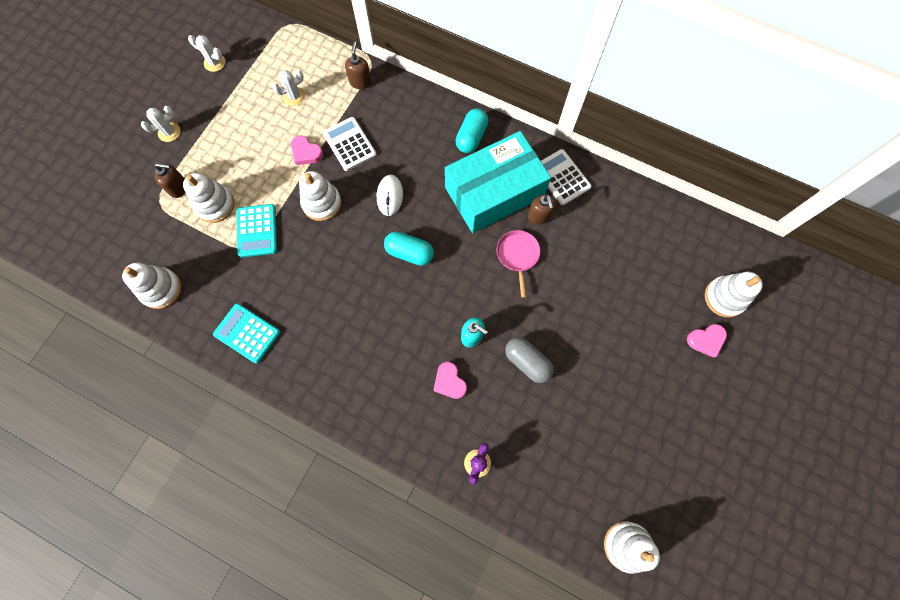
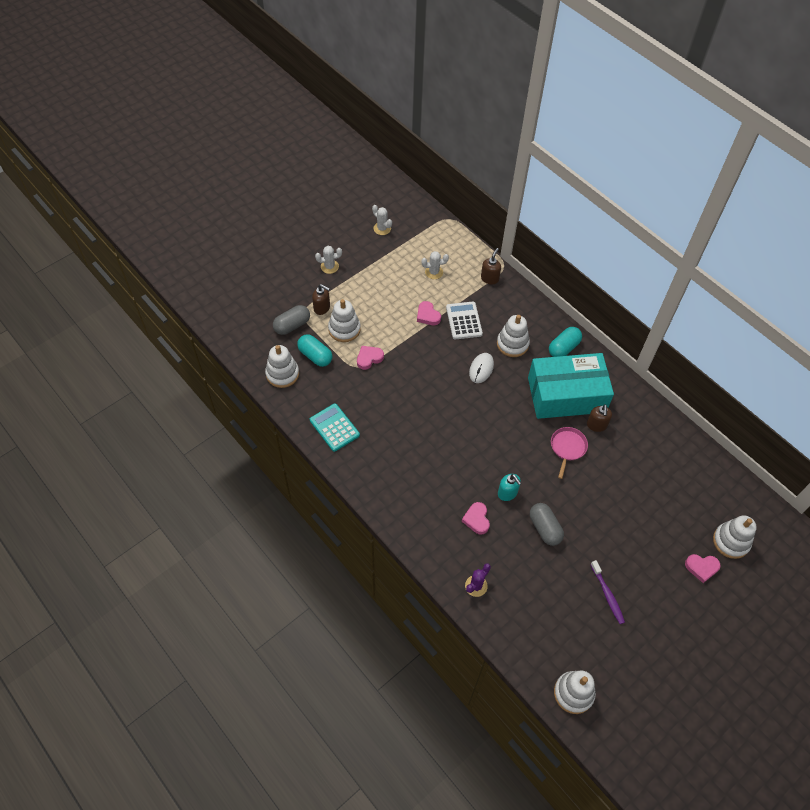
camera: 20 degrees right, 15 degrees down
(150, 223) = (292, 325): none -> grey capsule
(257, 231) = (369, 358): turquoise calculator -> pink heart
(322, 203) = (426, 356): white stacking toy -> white stacking toy (512, 344)
(409, 253) = (481, 415): turquoise capsule -> turquoise capsule (315, 356)
(561, 177) = (626, 403): white calculator -> none
(621, 413) = (607, 595): none -> purple toothbrush

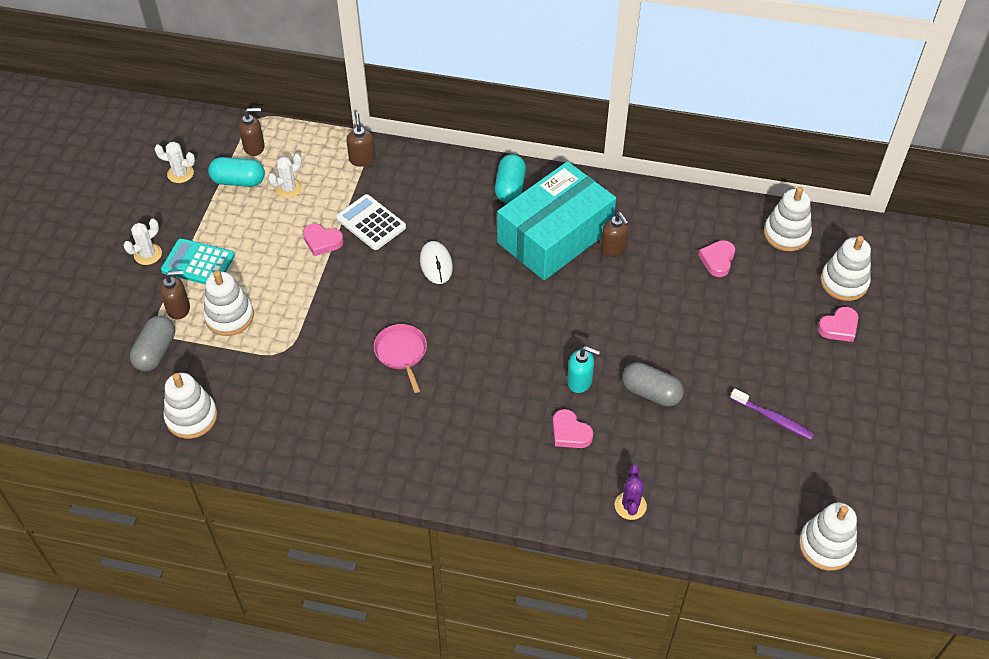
camera: 35 degrees left, 5 degrees down
(315, 356) = (217, 370): turquoise capsule -> turquoise capsule (238, 181)
(334, 428) = (313, 438): turquoise calculator -> turquoise calculator (198, 263)
(369, 358) = (290, 332): pink heart -> pink heart (717, 260)
(434, 236) = (254, 147): none -> brown soap dispenser
(512, 344) = (449, 216): white stacking toy -> white stacking toy (786, 234)
(567, 448) = (603, 291): pink pan -> pink pan (401, 352)

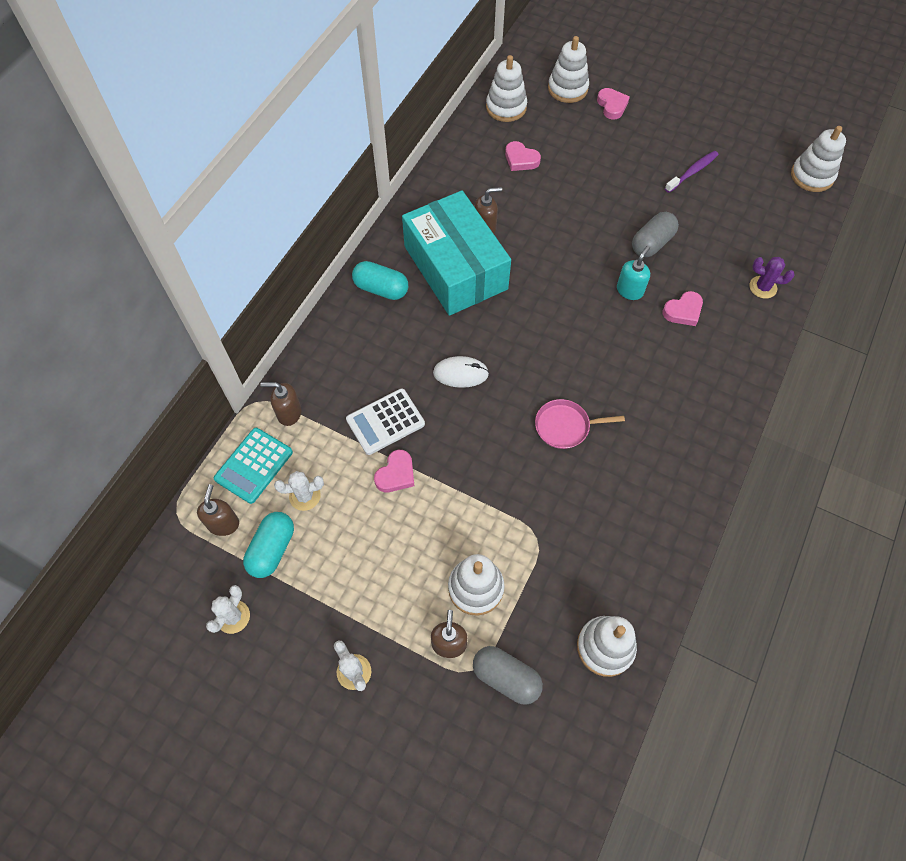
camera: 75 degrees left, 10 degrees up
(198, 263) = (386, 613): turquoise calculator -> turquoise calculator (254, 465)
(288, 188) = (305, 496): white cactus -> white cactus turned 75 degrees counterclockwise

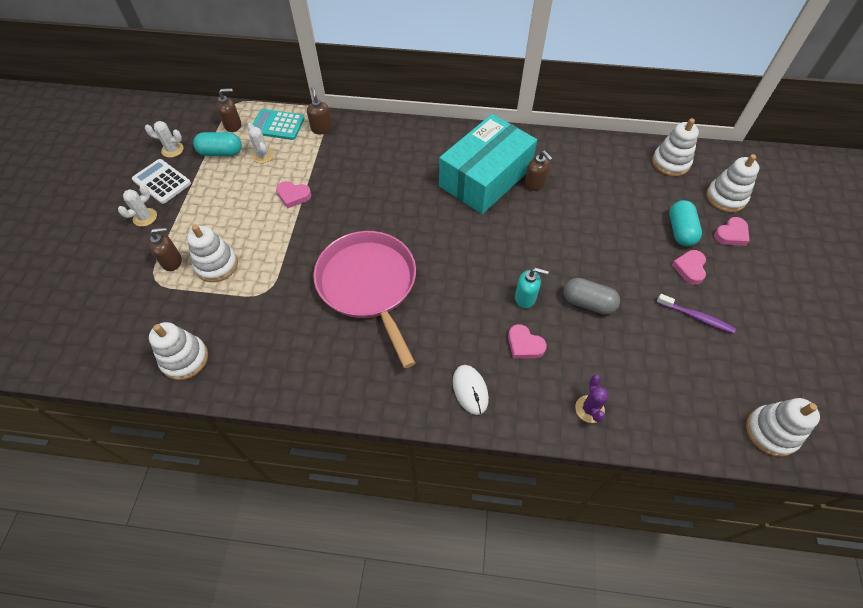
camera: 70 degrees right, 5 degrees down
(381, 289) = (443, 142): turquoise capsule -> turquoise capsule (680, 230)
(385, 422) = (333, 178): white calculator -> white calculator (162, 182)
(460, 373) = (390, 207): white mouse -> white mouse (470, 390)
(506, 678) = (152, 301): grey capsule -> none
(521, 159) = (620, 187): pink heart -> pink heart (689, 268)
(565, 426) = (369, 285): pink pan -> pink pan, size x2.19

